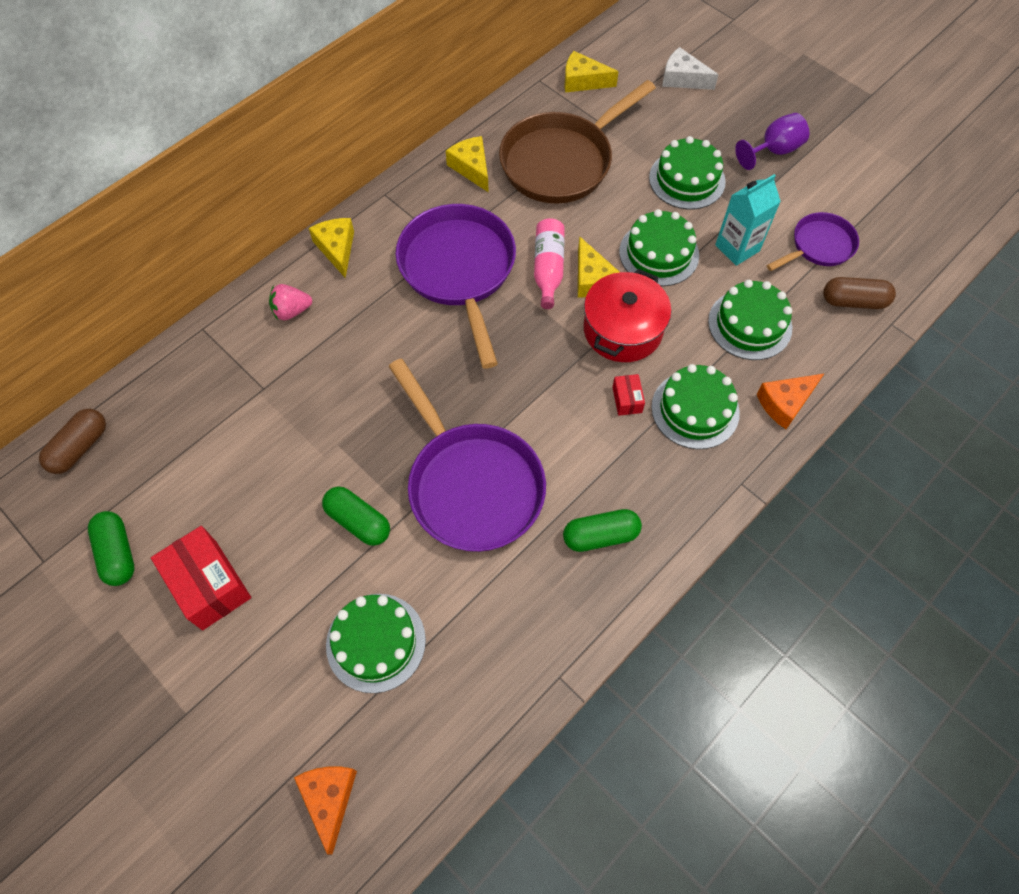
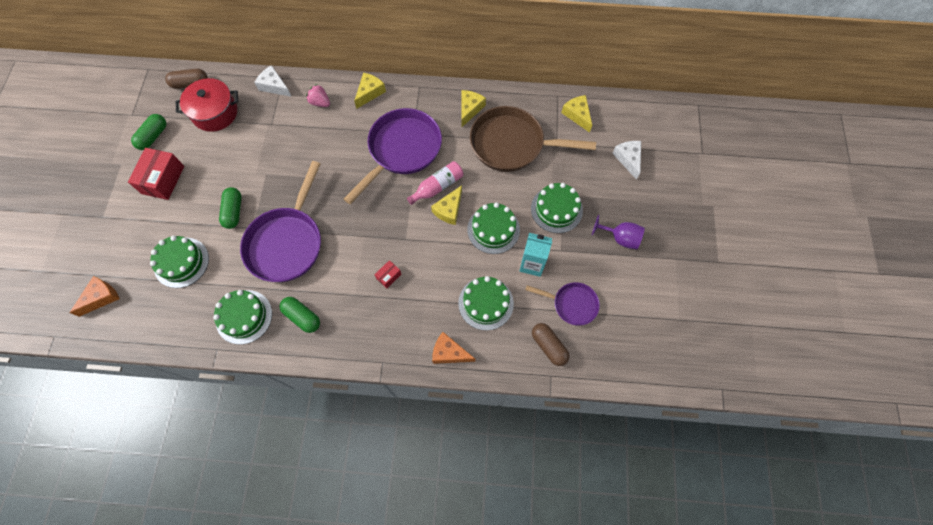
camera: 50 degrees right, 5 degrees up
(205, 346) = (274, 86): none -> white cheese
(622, 330) = (429, 245): red pot -> red pot (215, 113)
(695, 409) = (409, 311): green cake -> green cake (244, 317)

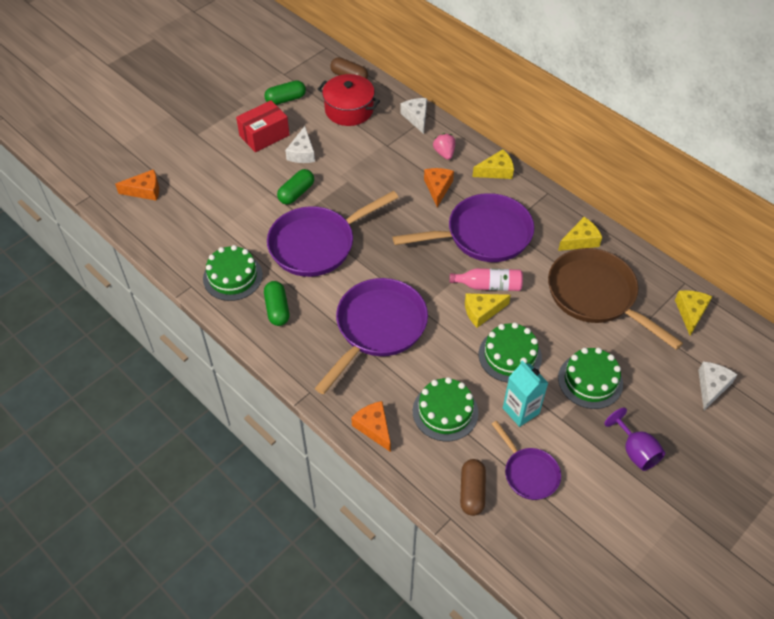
camera: 40 degrees right, 15 degrees down
(181, 262) = (223, 204): green cake -> none
(208, 174) = (302, 153): none -> white cheese
(339, 134) = (438, 188): none -> orange cheese
(389, 276) = (378, 328): red box -> purple pan

